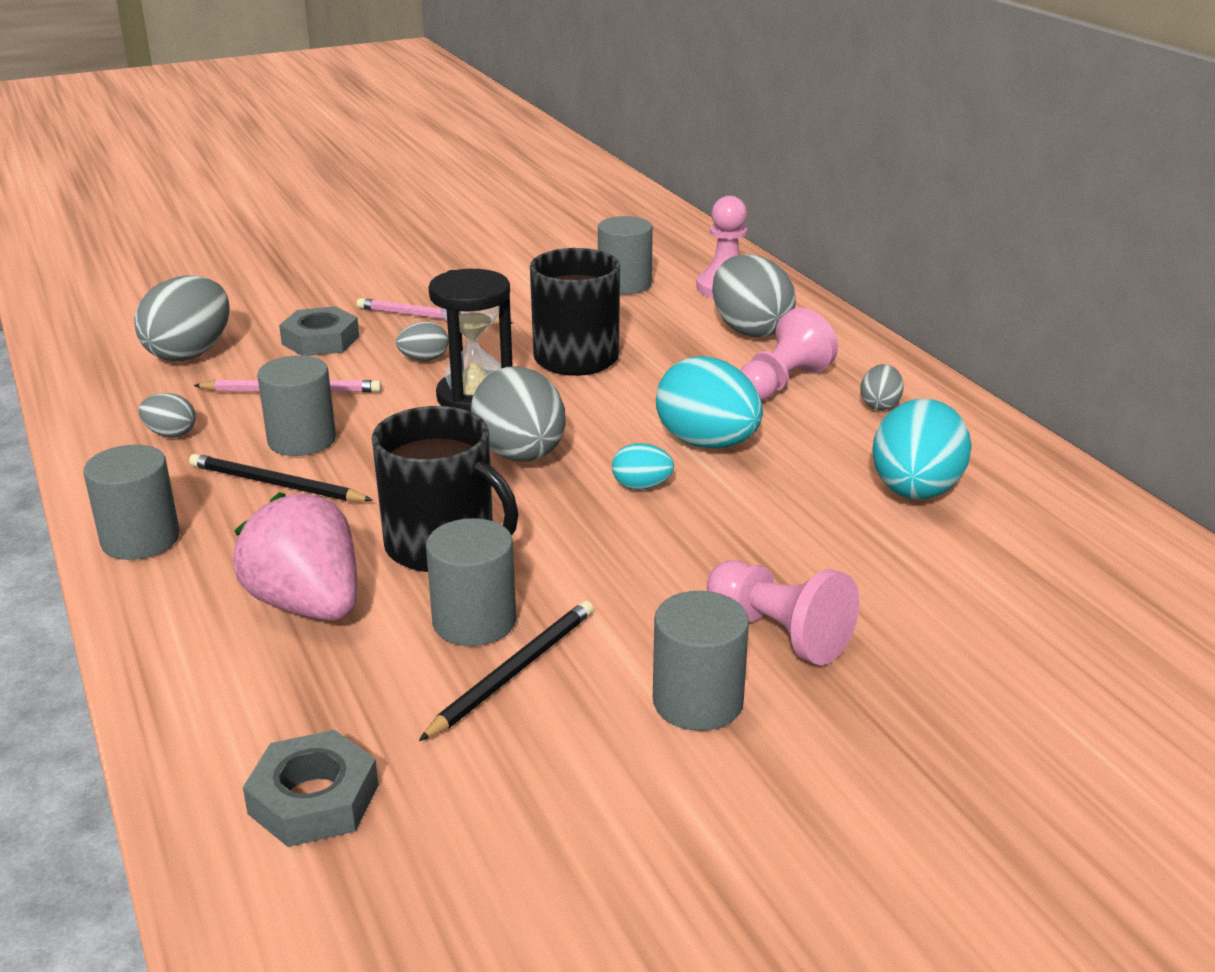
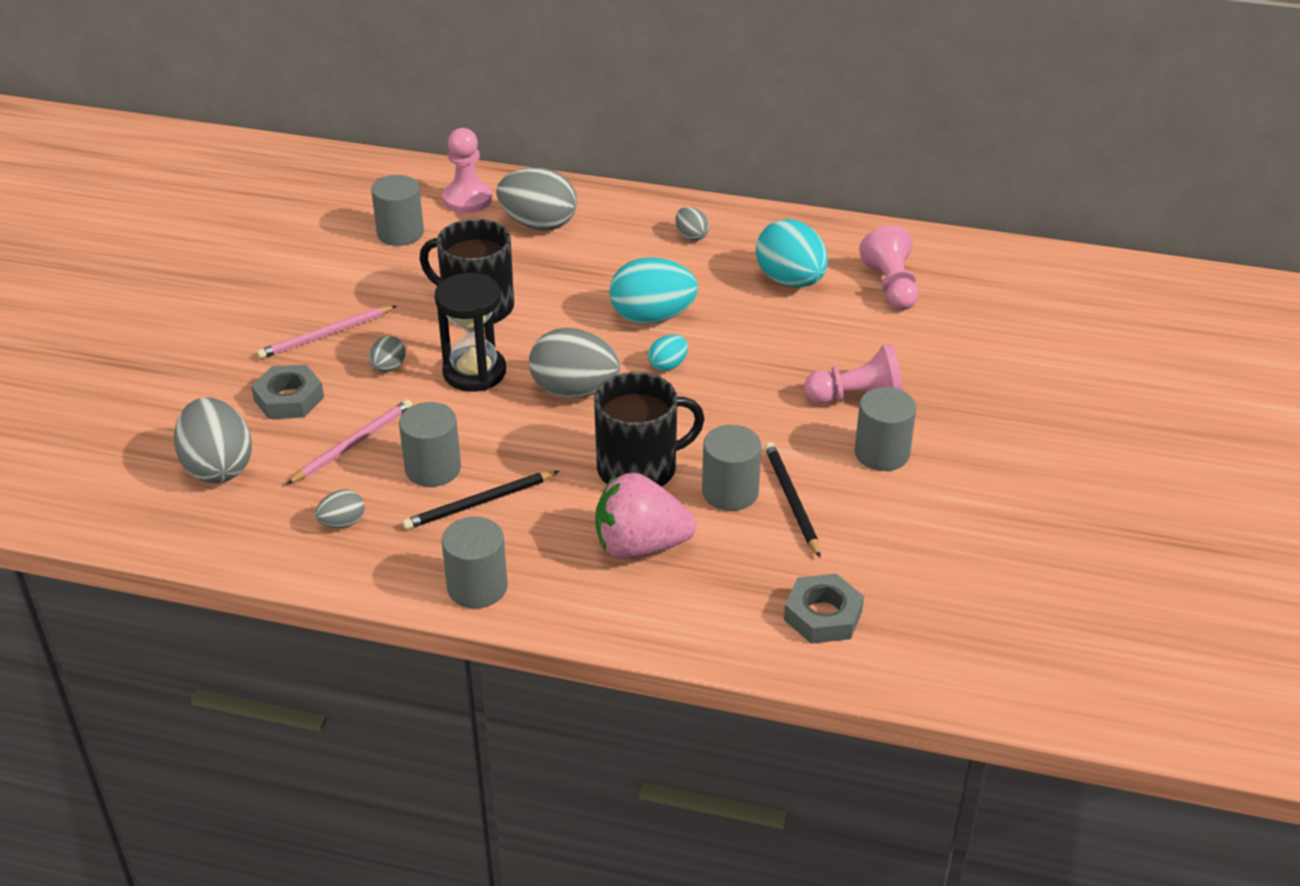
camera: 50 degrees left, 10 degrees up
(782, 383) = (620, 252): pink pawn -> pink pawn (891, 286)

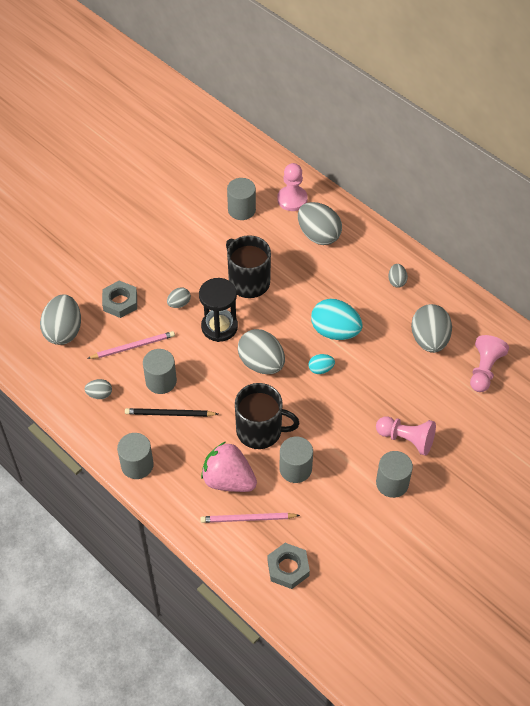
camera: 30 degrees right, 15 degrees up
(325, 335) = (162, 267): pink pencil -> pink pencil (247, 519)
(790, 281) = (429, 340): turquoise egg -> grey egg
(791, 500) = (323, 489): black pencil -> none

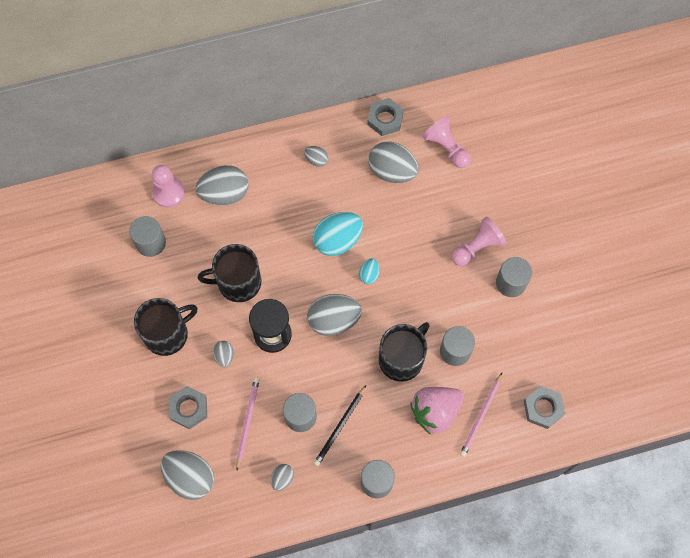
camera: 60 degrees left, 15 degrees up
(173, 258) = (167, 334): none -> black mug
(474, 311) = (385, 119): none -> grey nut

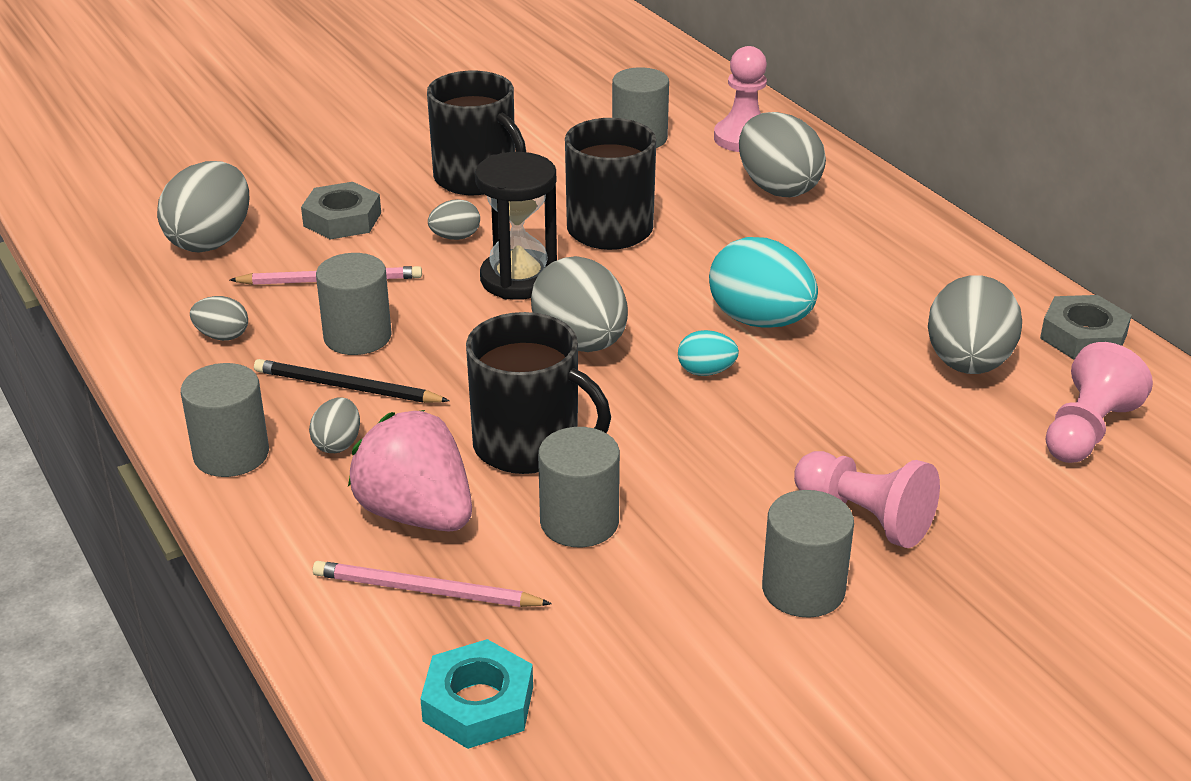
camera: 75 degrees right, 35 degrees down
(316, 160) = (920, 269): grey egg -> grey egg (337, 444)
(543, 408) = (478, 703): grey nut -> turquoise nut

